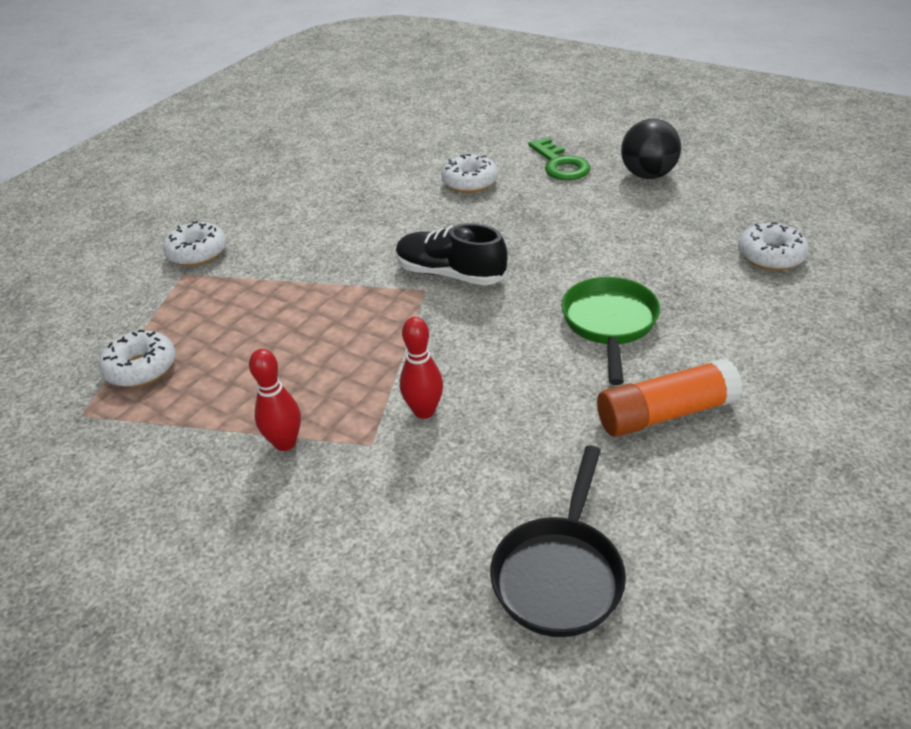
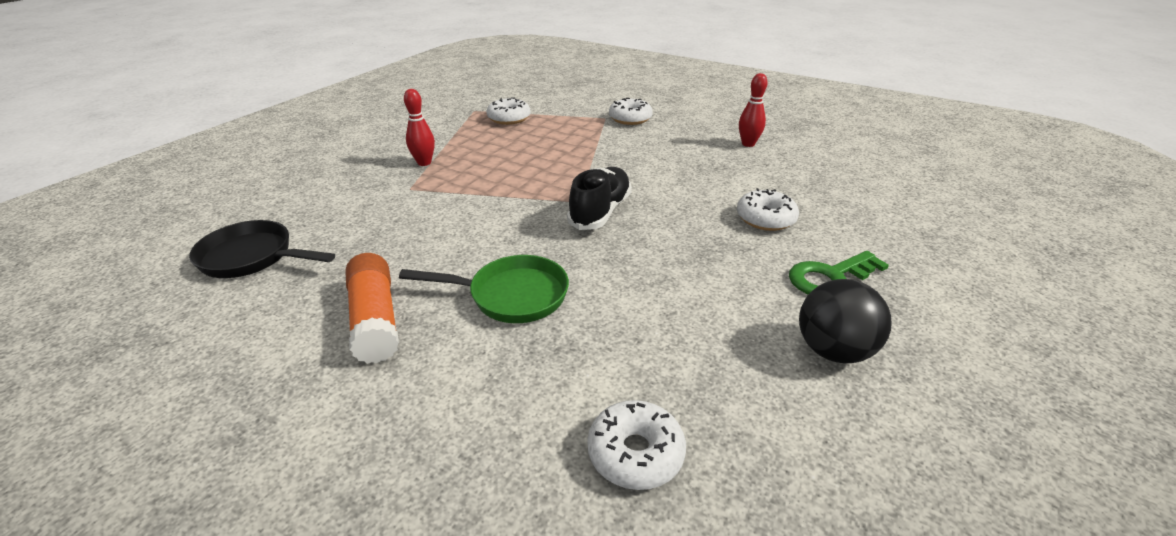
camera: 85 degrees right, 5 degrees down
(424, 411) = (432, 205): red bowling pin -> red bowling pin (748, 144)

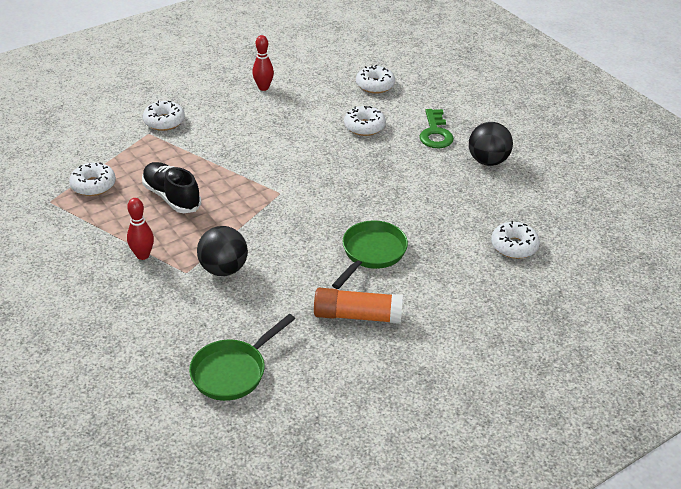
camera: 65 degrees left, 5 degrees up
(253, 257) = (233, 371): black pan -> green pan
(424, 206) = (223, 269): none -> black ball
(600, 212) = (302, 188): black shoe -> black shoe (172, 197)
(859, 203) = (375, 85): none -> white donut

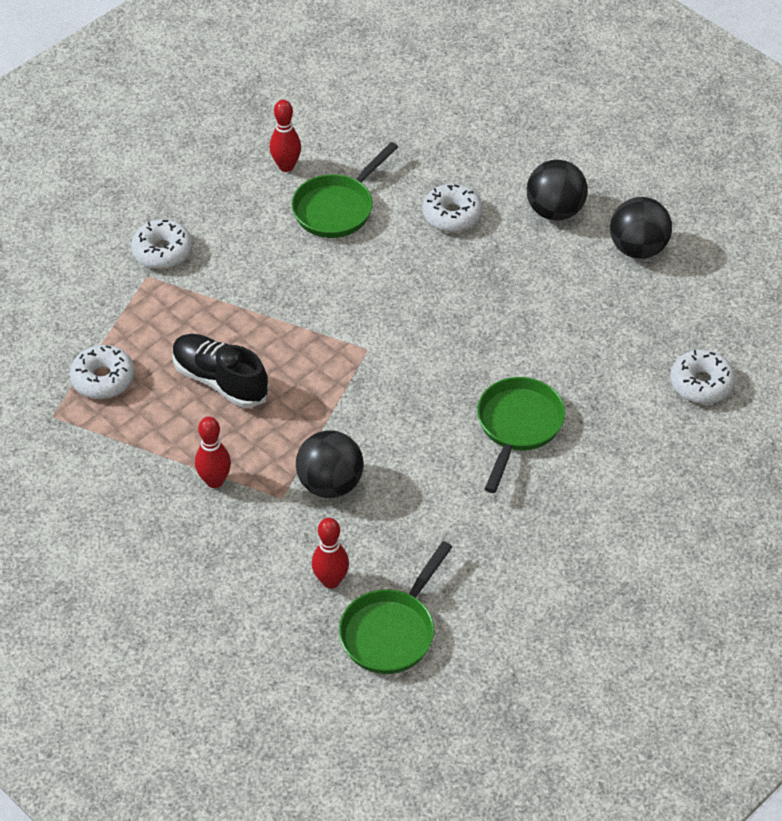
camera: 10 degrees left, 10 degrees up
(200, 330) = (331, 581): none -> red bowling pin
(288, 113) = (337, 208): none -> green pan
(357, 315) = (524, 524): orange glue stick -> none
(375, 85) = (447, 136): white donut -> none
(435, 133) = (555, 211): green key -> black ball

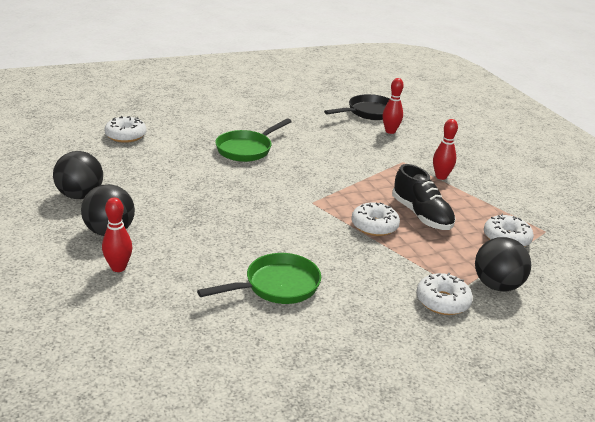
camera: 160 degrees left, 20 degrees down
(286, 166) = (301, 333): red bowling pin -> red bowling pin (118, 268)
(330, 484) = (372, 158): black ball -> black ball (497, 285)
(391, 631) = (368, 112): green pan -> black pan
(452, 215) = (188, 253): white donut -> white donut (374, 226)

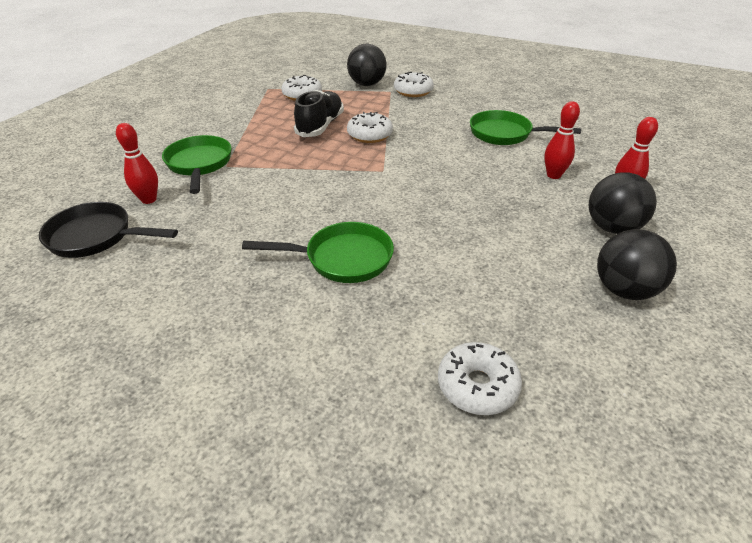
camera: 130 degrees left, 10 degrees up
(416, 155) = (199, 164): none -> green pan
(441, 177) = (233, 140): red bowling pin -> red bowling pin (553, 175)

